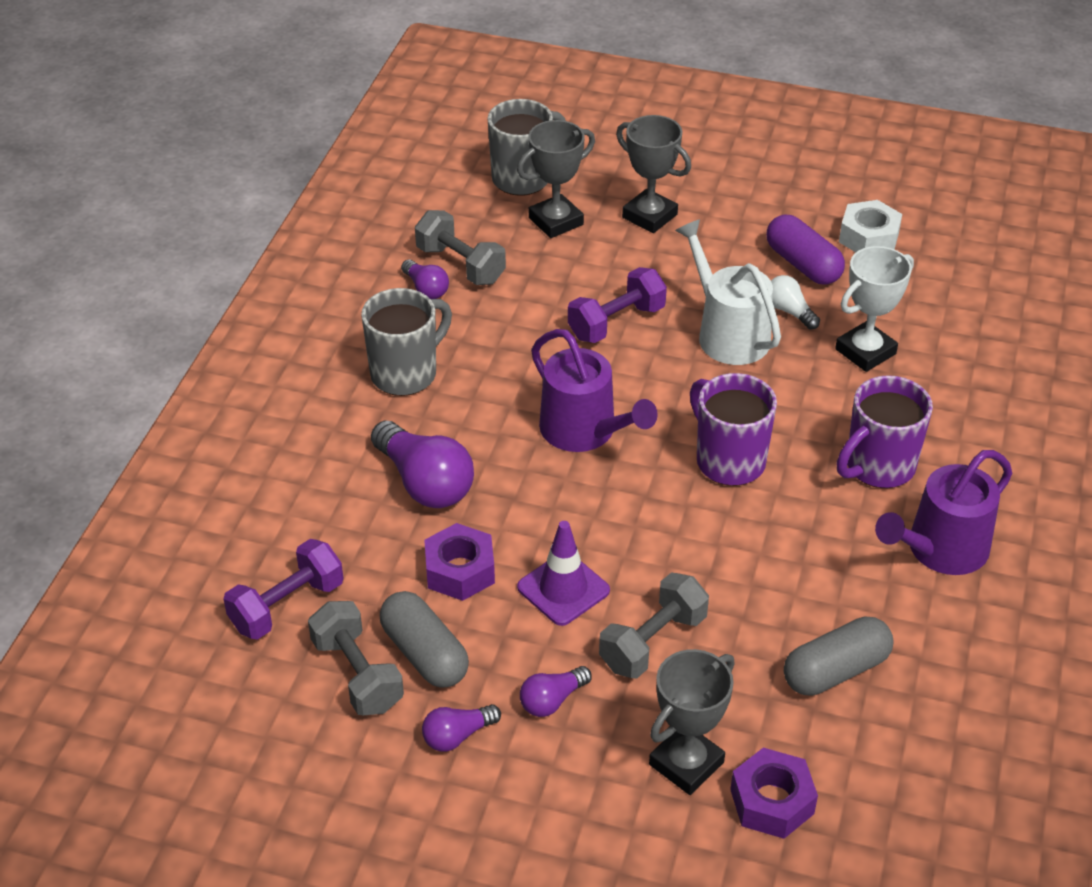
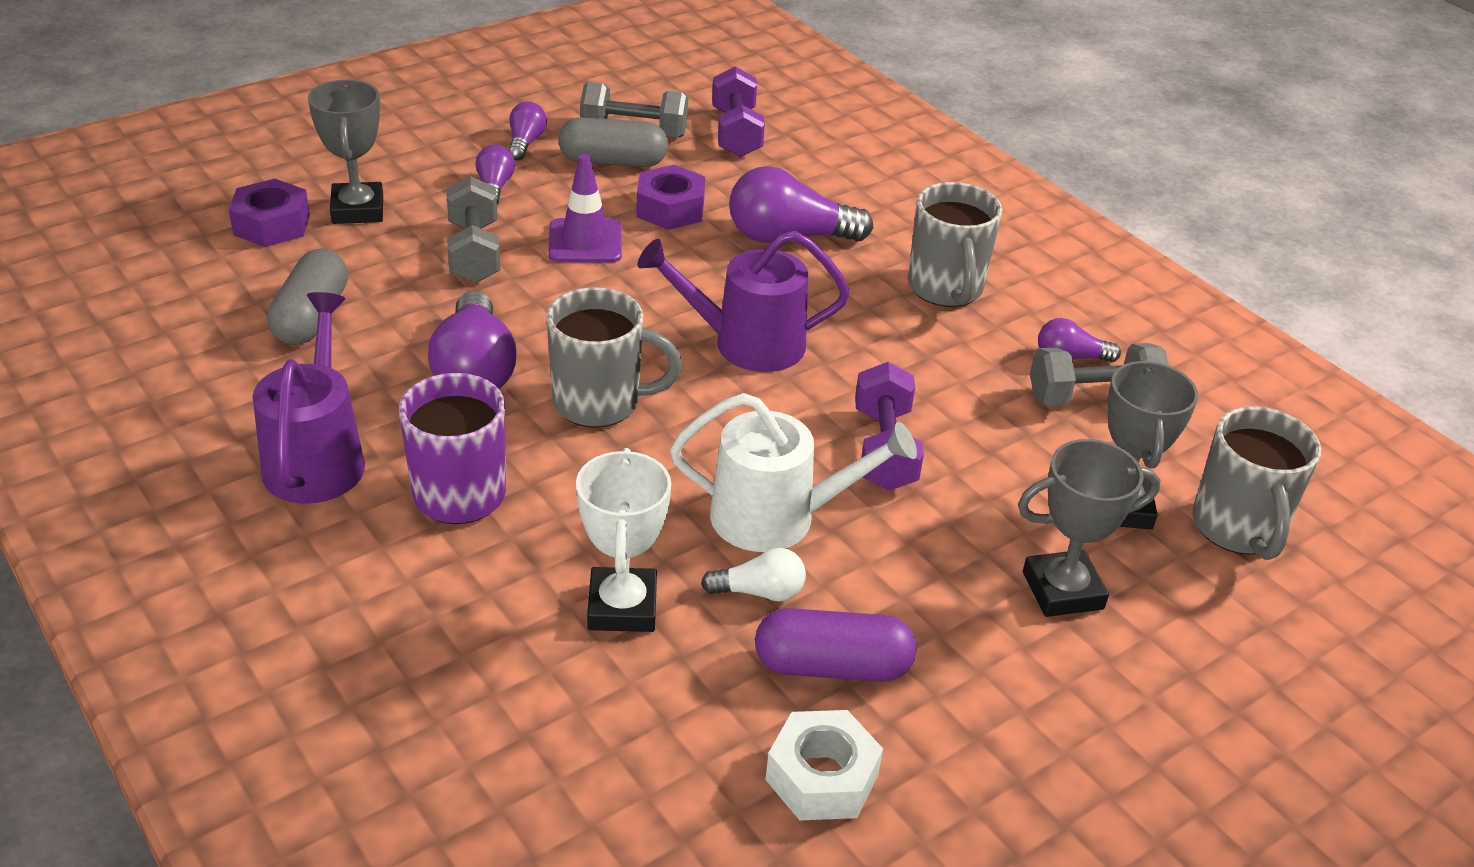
camera: 125 degrees right, 5 degrees down
(728, 460) = (600, 403): purple mug -> grey mug
(775, 540) = (474, 370): none -> purple light bulb

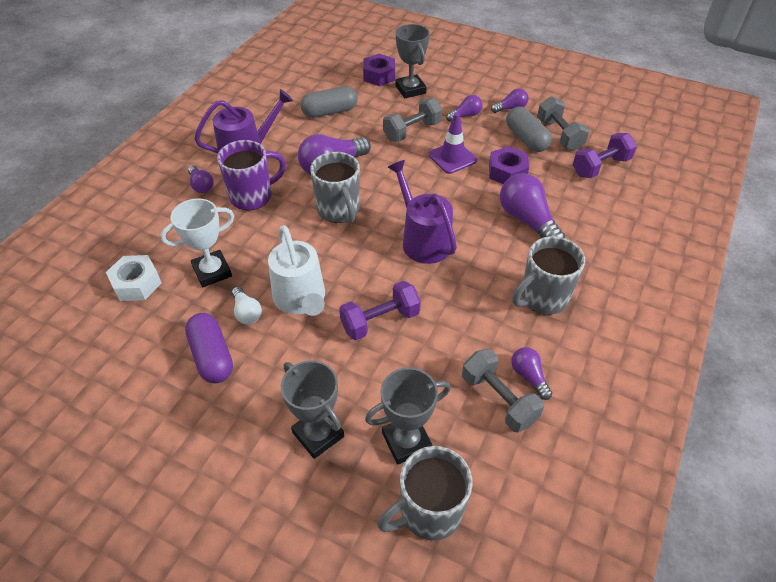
camera: 65 degrees right, 10 degrees up
(356, 552) = (201, 186): none -> purple light bulb
(357, 210) = (410, 90): grey trophy -> grey trophy turned 75 degrees counterclockwise
(822, 777) = (141, 377): white nut -> white nut (136, 283)

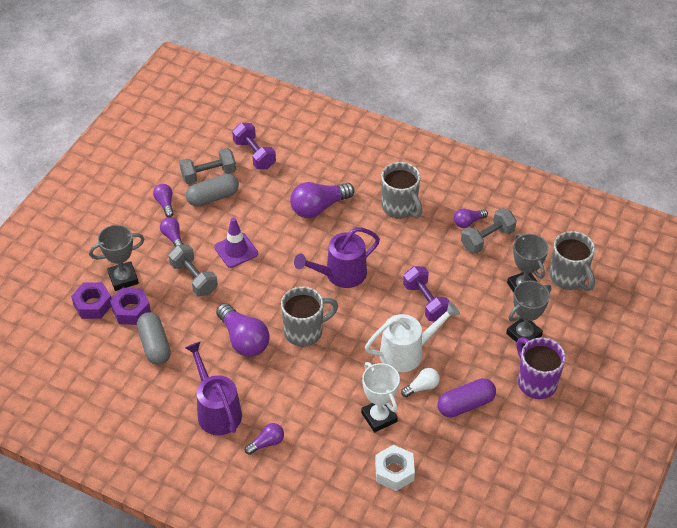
camera: 90 degrees left, 0 degrees up
(253, 196) = (283, 398): purple mug -> purple mug (536, 382)
(507, 172) = (258, 214): purple nut -> purple nut (131, 310)

